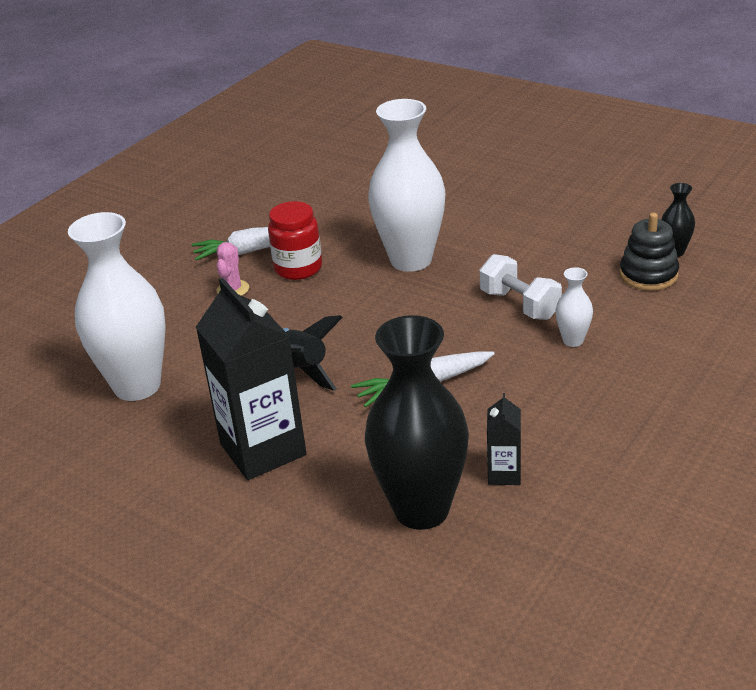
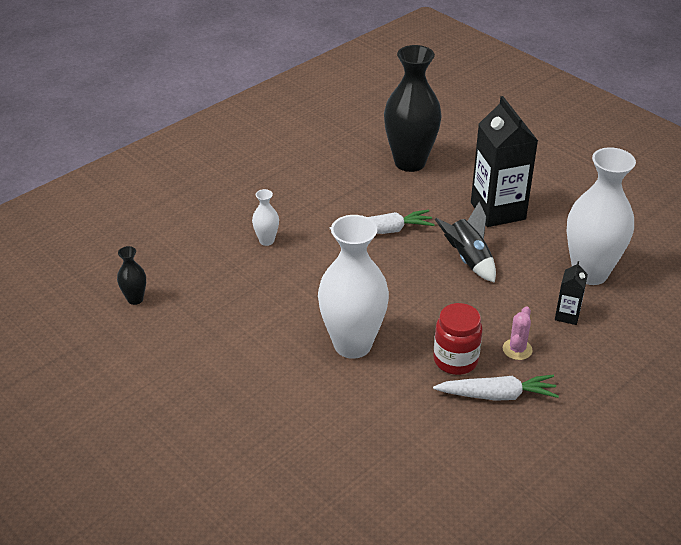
camera: 170 degrees left, 5 degrees up
(504, 474) = (356, 170): black carton -> black carton (567, 315)
(519, 305) = (286, 278): white dumbbell -> none
(648, 275) = (173, 282): black stacking toy -> none

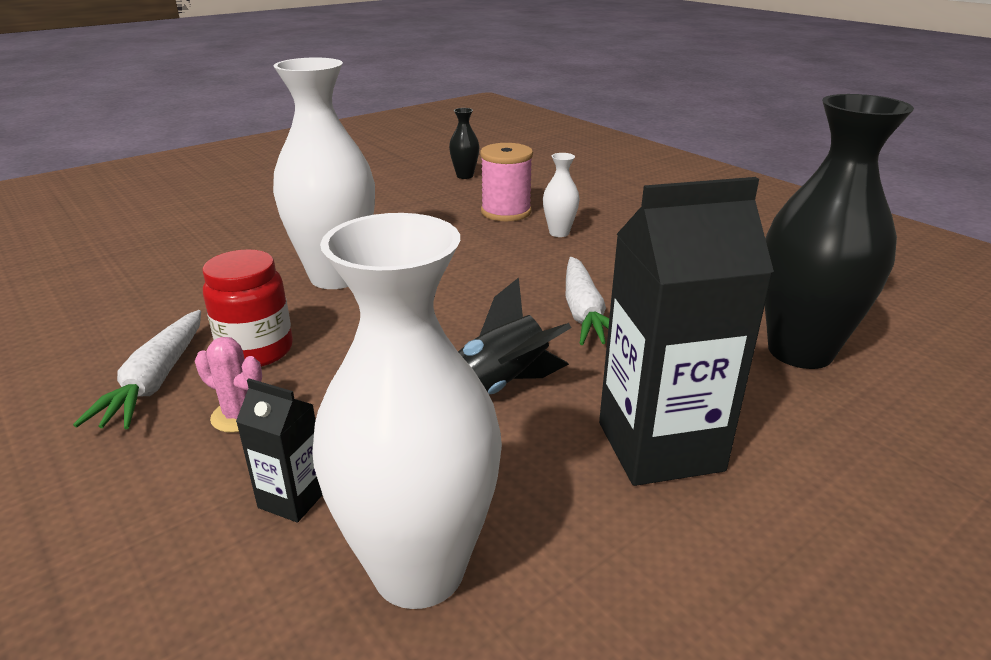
camera: 95 degrees right, 10 degrees down
(226, 269) = (506, 212): none -> pink spool

